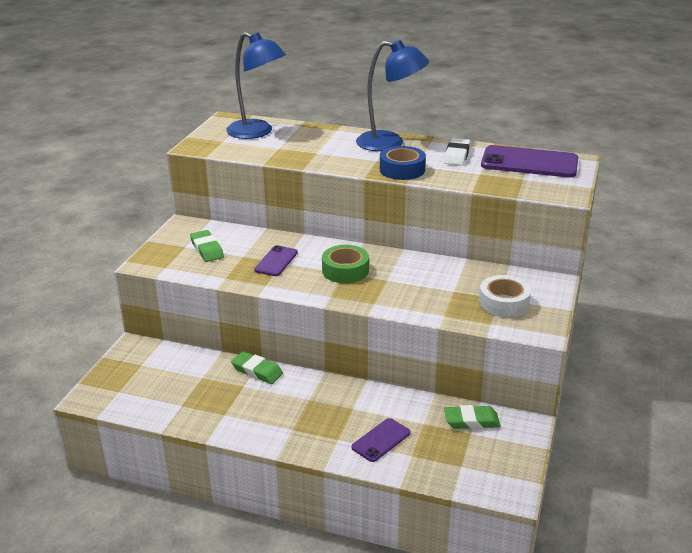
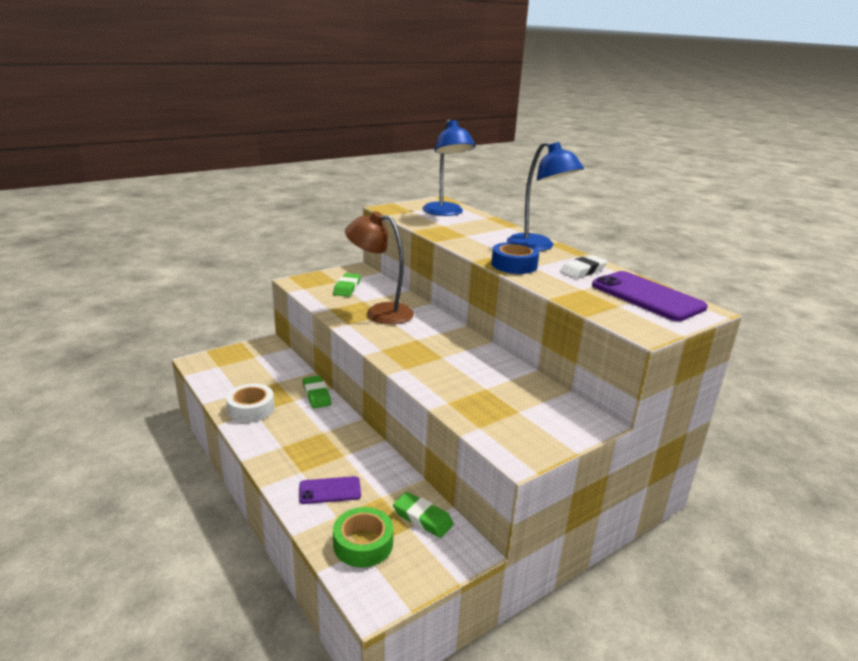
camera: 35 degrees right, 5 degrees down
(276, 261) = (380, 312): purple phone -> brown lamp
(345, 270) = (420, 338): green tape -> green tape (363, 543)
(503, 303) = (517, 417): white tape -> white tape (251, 409)

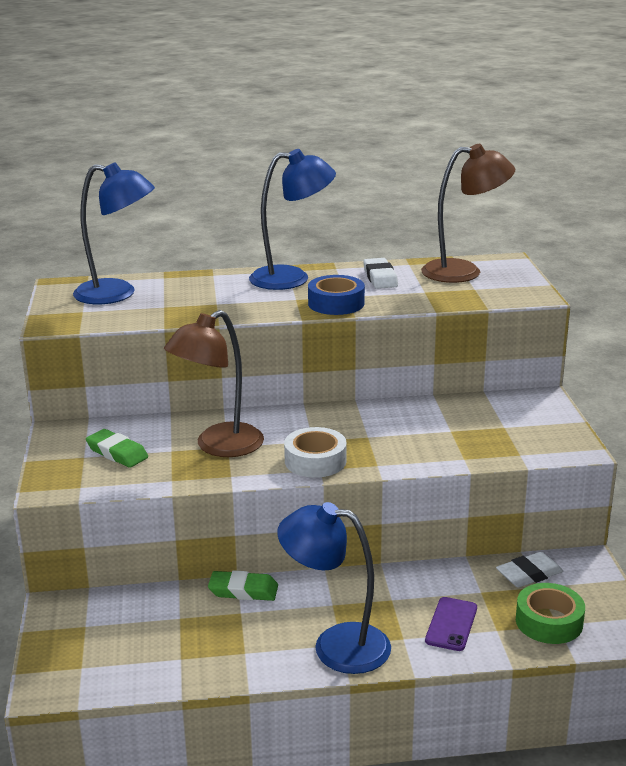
camera: 60 degrees left, 0 degrees up
(251, 409) = (233, 654): white tape -> white tape (315, 461)
(278, 444) = (336, 645): none -> blue lamp
(422, 518) = (529, 574): green eraser -> white eraser
(647, 296) = (464, 271): purple phone -> brown lamp

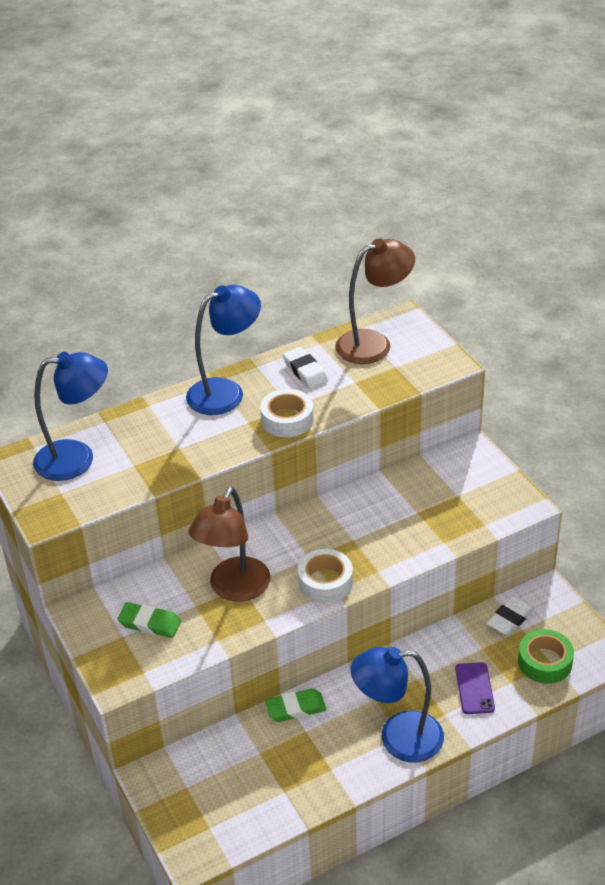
camera: 20 degrees left, 15 degrees up
(336, 303) = (287, 419): blue tape -> white tape

